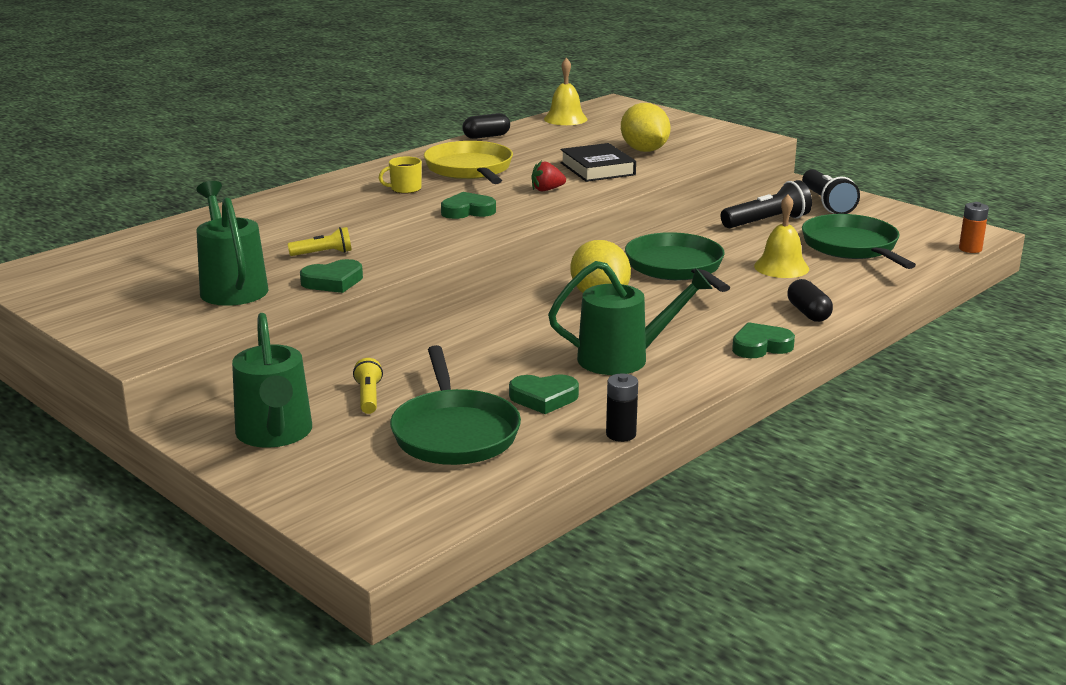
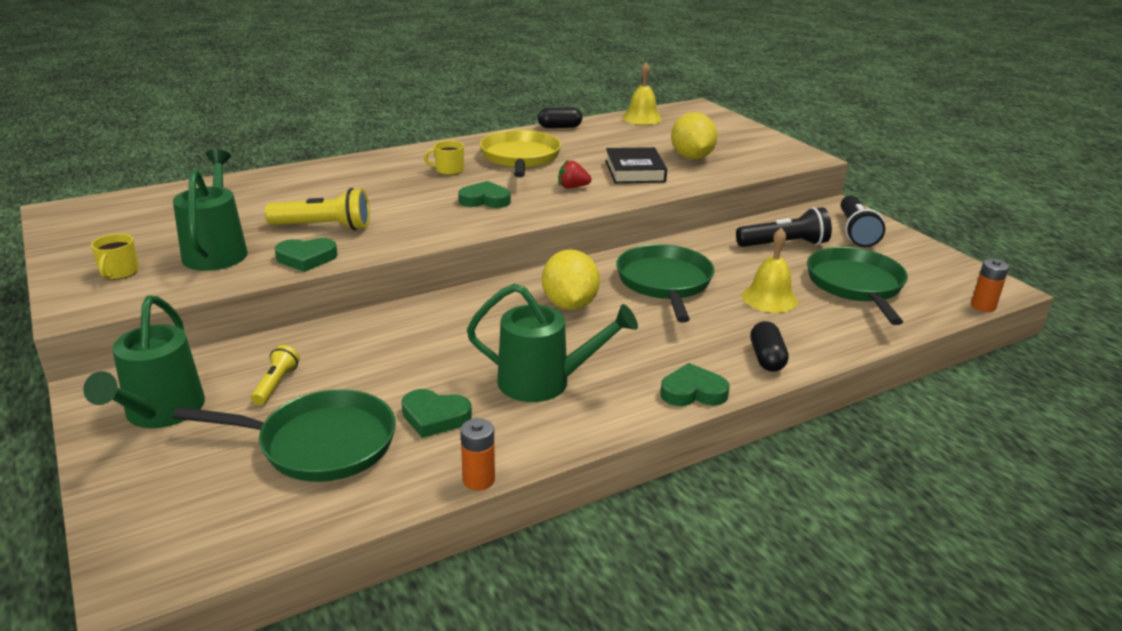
camera: 15 degrees right, 5 degrees up
(147, 318) = (119, 272): none -> yellow mug
(323, 253) = (324, 227): yellow flashlight -> yellow flashlight, size x1.72
(454, 432) = (320, 444): green pan -> green pan turned 90 degrees counterclockwise
(621, 434) = (478, 480): black battery -> orange battery

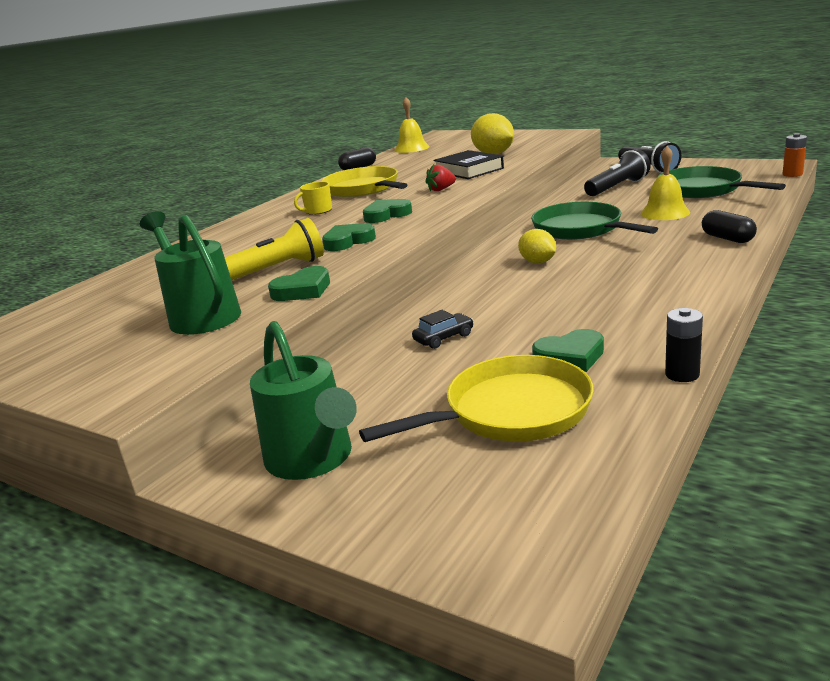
camera: 25 degrees left, 5 degrees down
(119, 272) = (121, 362): yellow mug -> none
(276, 384) = (390, 394): yellow flashlight -> none
(320, 444) = (510, 412): green pan -> yellow pan
(384, 349) = (443, 338): none -> black car
(478, 480) = (682, 374): orange battery -> black battery
(545, 382) = (610, 305): green watering can -> none
(569, 305) = (537, 262): yellow lemon -> yellow lemon, size x0.63
(693, 392) = (719, 270): green heart -> green heart (348, 241)

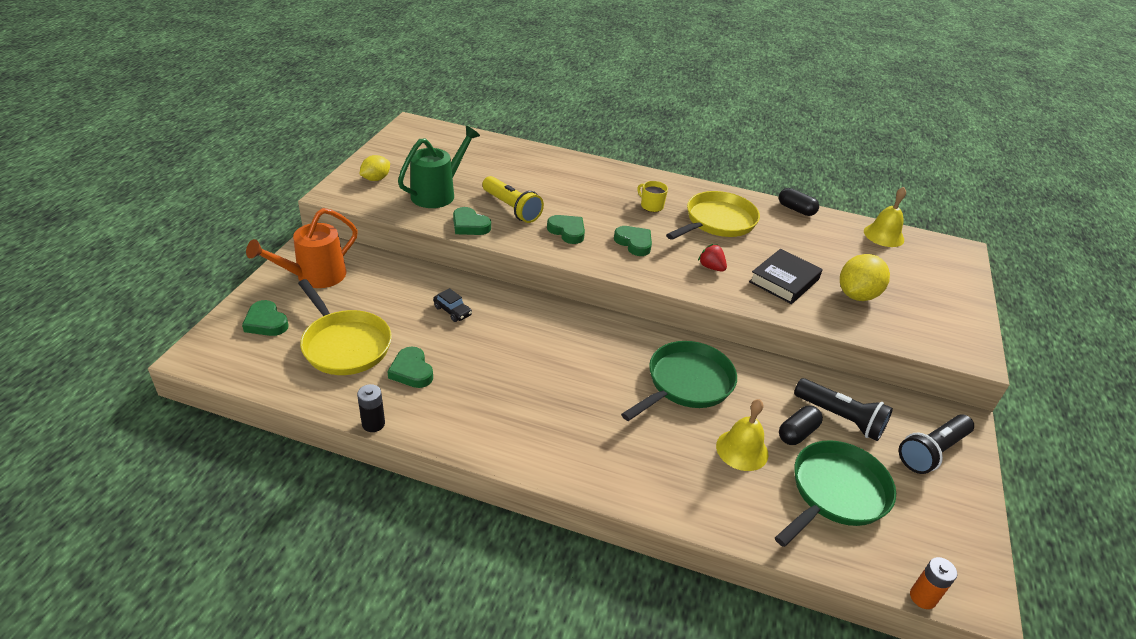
camera: 70 degrees right, 15 degrees up
(314, 460) = (314, 277): green watering can -> orange watering can
(438, 499) = (266, 322): none -> green heart
(537, 262) = (596, 355): yellow lemon -> yellow lemon (376, 179)
(727, 238) = (654, 489): black capsule -> black capsule (797, 433)

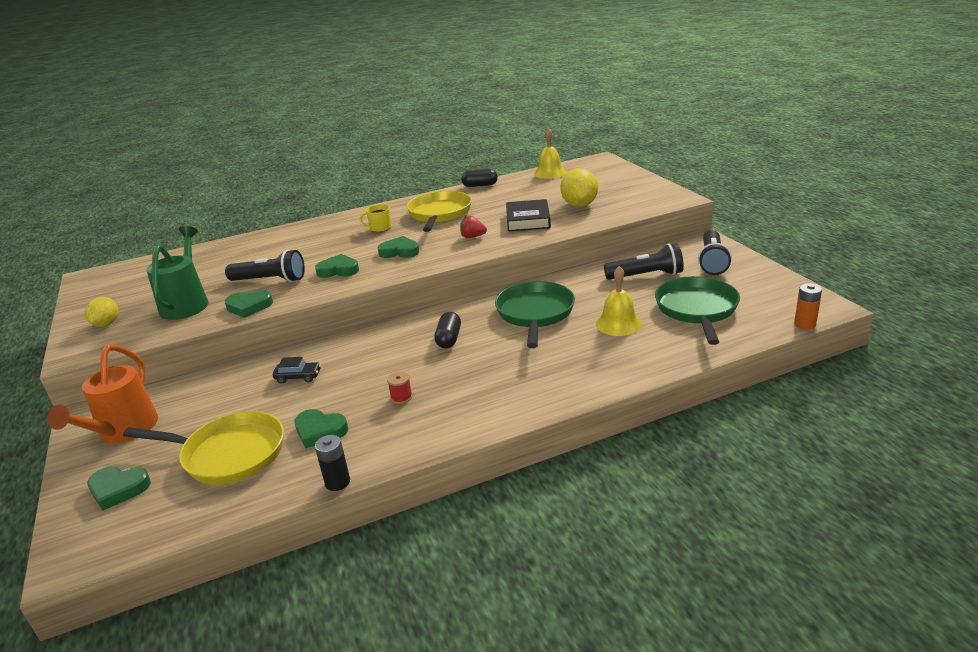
camera: 35 degrees left, 10 degrees down
(492, 385) = (401, 397): none -> red spool
(512, 208) = (270, 280): yellow flashlight -> black flashlight
(797, 433) = (635, 296): black capsule -> black capsule (449, 339)

